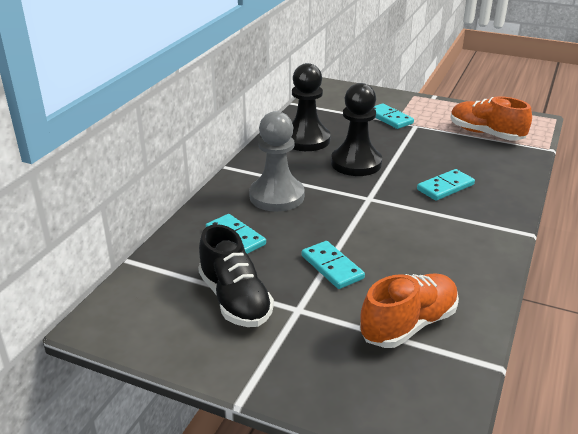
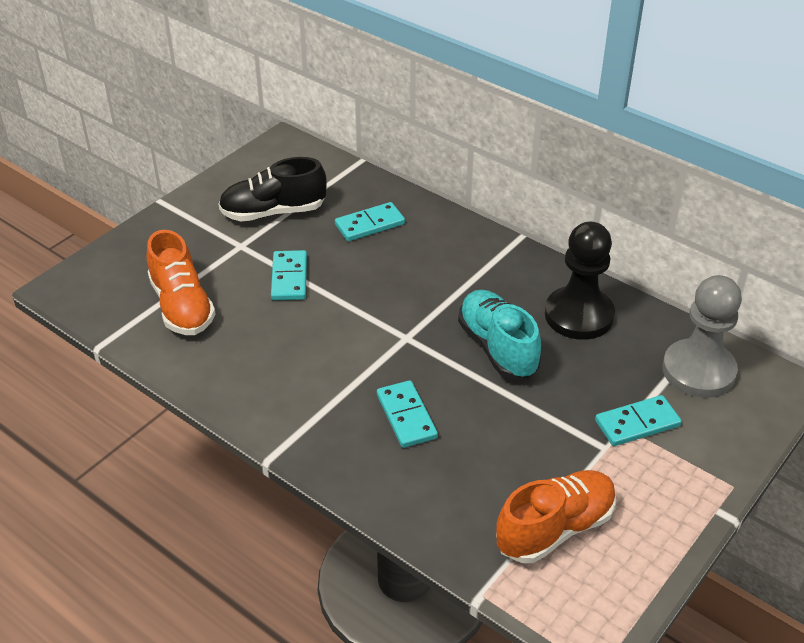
camera: 105 degrees right, 10 degrees up
(277, 196) = (438, 264): grey pawn -> grey pawn (698, 371)
(332, 267) = (289, 278): turquoise domino -> turquoise domino turned 75 degrees counterclockwise
(356, 163) = (497, 348): black pawn -> turquoise shoe

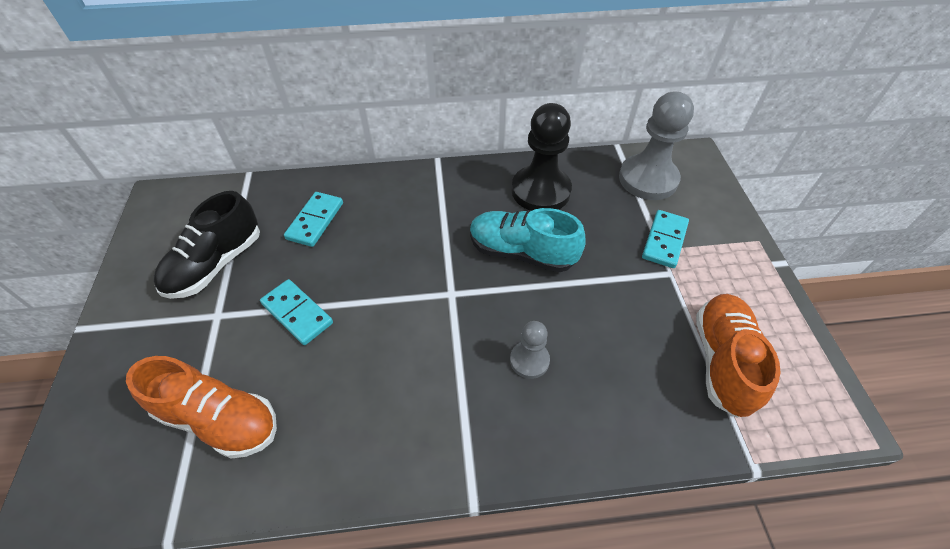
camera: 45 degrees left, 10 degrees up
(406, 416) = (529, 360): turquoise domino -> grey pawn

